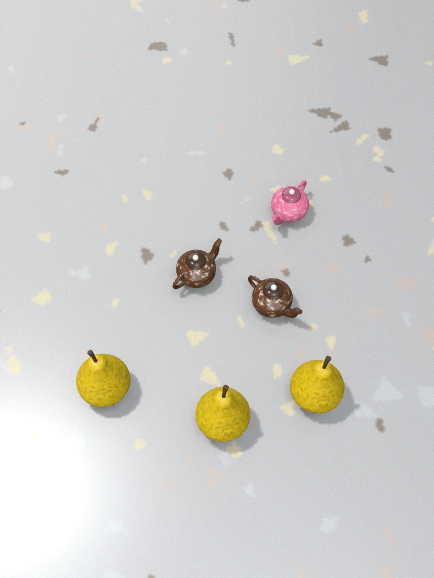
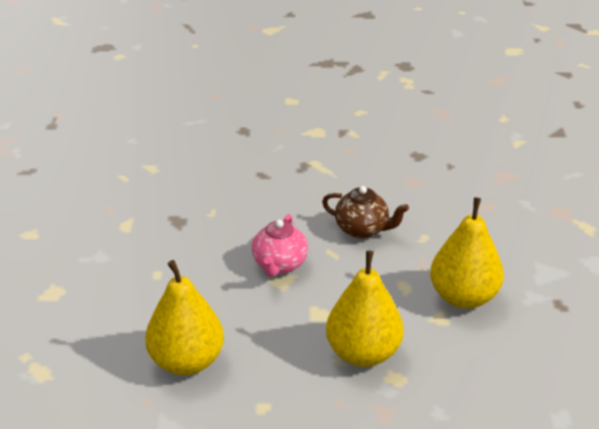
camera: 20 degrees left, 25 degrees down
(197, 275) = (253, 224): brown teapot -> none
(288, 212) = (334, 148): pink teapot -> pink teapot (279, 265)

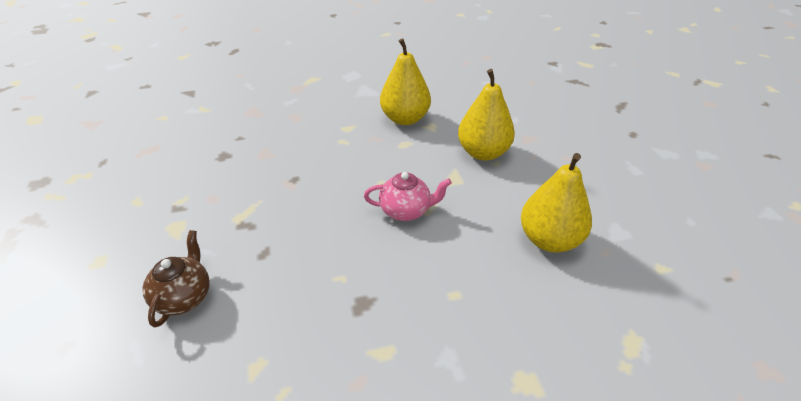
camera: 105 degrees left, 5 degrees up
(362, 229) = (341, 172): brown teapot -> brown teapot (184, 297)

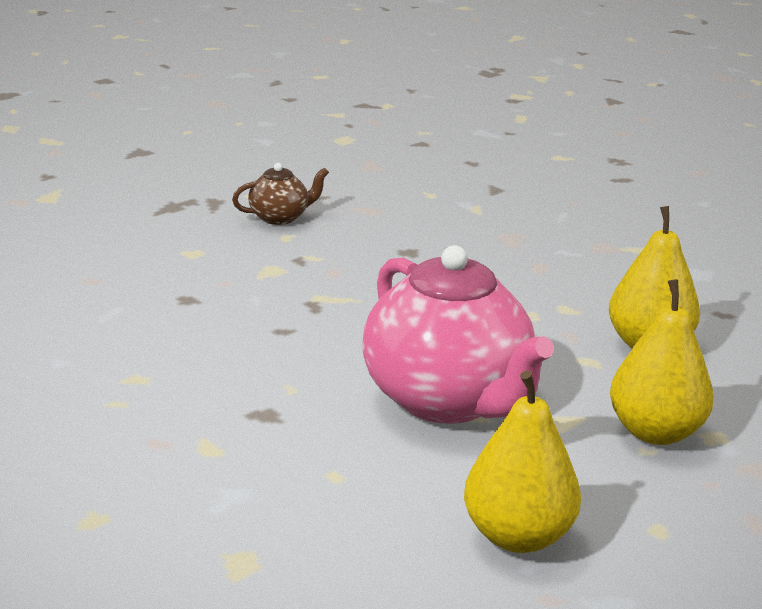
camera: 60 degrees right, 15 degrees down
(184, 297) = (187, 310): brown teapot -> brown teapot (280, 217)
(406, 211) = (448, 400): pink teapot -> pink teapot, size x2.16

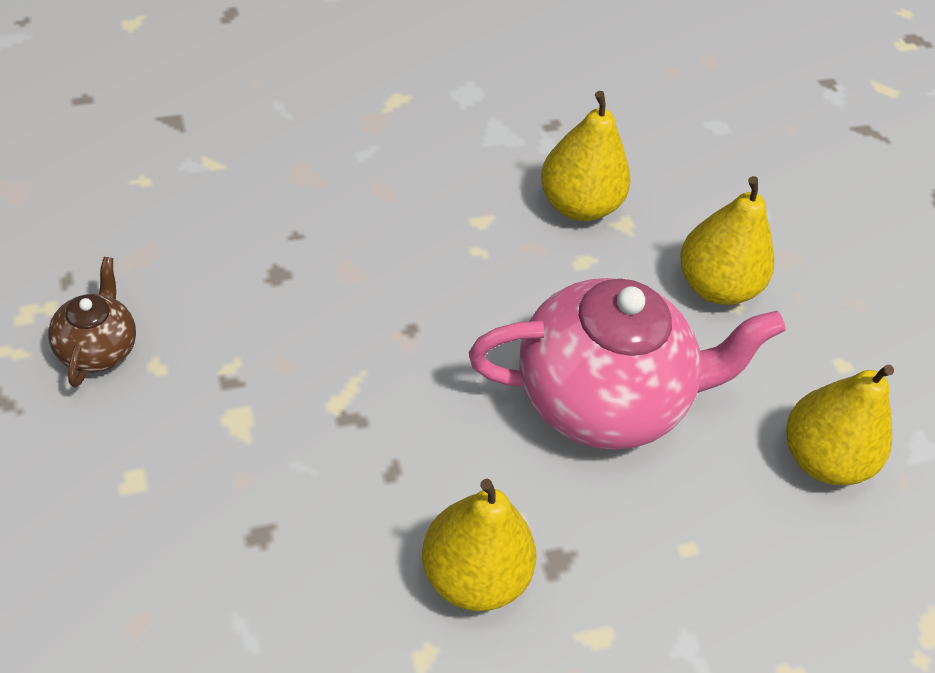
camera: 70 degrees left, 25 degrees up
(220, 381) = (473, 576): none -> yellow pear

